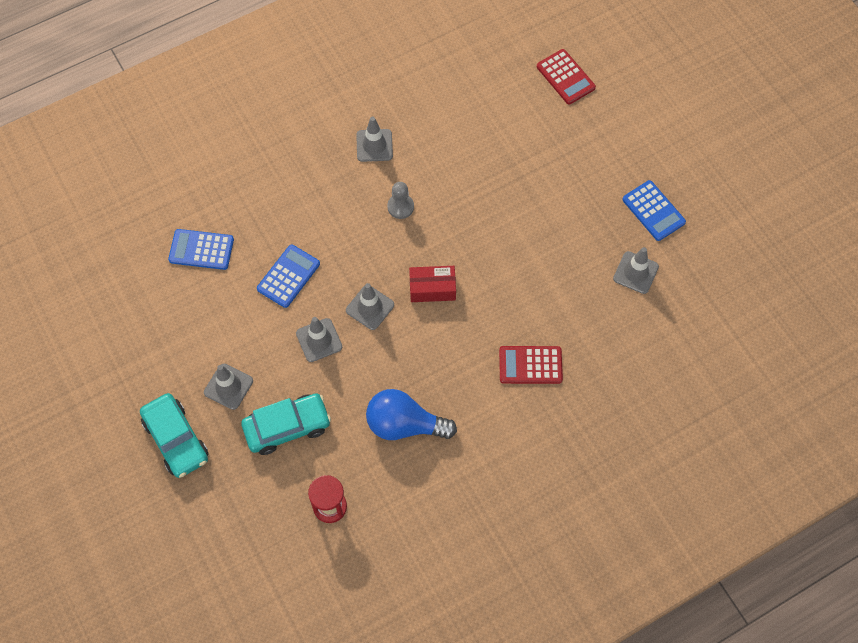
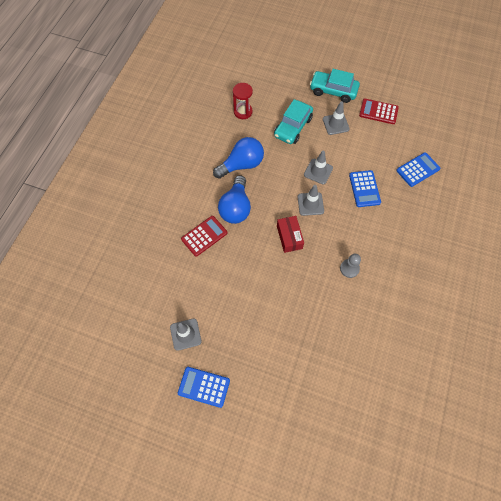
camera: 140 degrees right, 0 degrees up
(374, 145) = (400, 294): grey traffic cone -> none
(432, 288) = (289, 237): red box -> red box turned 60 degrees counterclockwise
(463, 372) = (236, 208): none -> blue light bulb
(565, 77) = (338, 447): red calculator -> red calculator (378, 112)

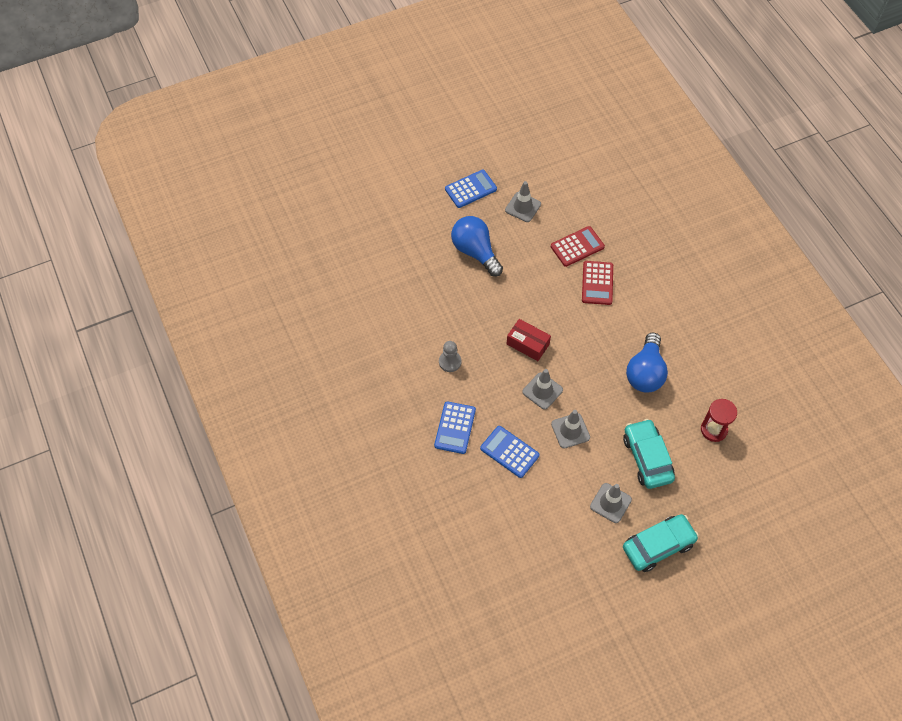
camera: 135 degrees right, 5 degrees down
(236, 208) = (601, 329): blue light bulb -> blue light bulb (475, 252)
(378, 112) = (584, 563): red calculator -> red calculator (577, 247)
(417, 170) = (478, 523): blue calculator -> blue calculator (455, 428)

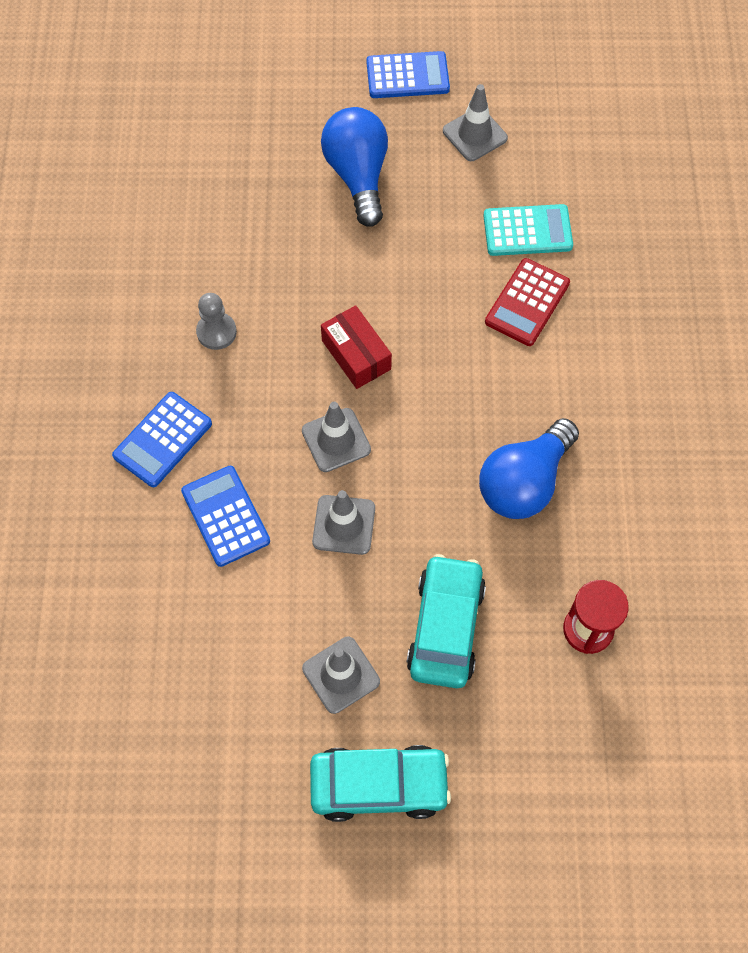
camera: 25 degrees right, 5 degrees up
(577, 247) = (527, 231): red calculator -> turquoise calculator

